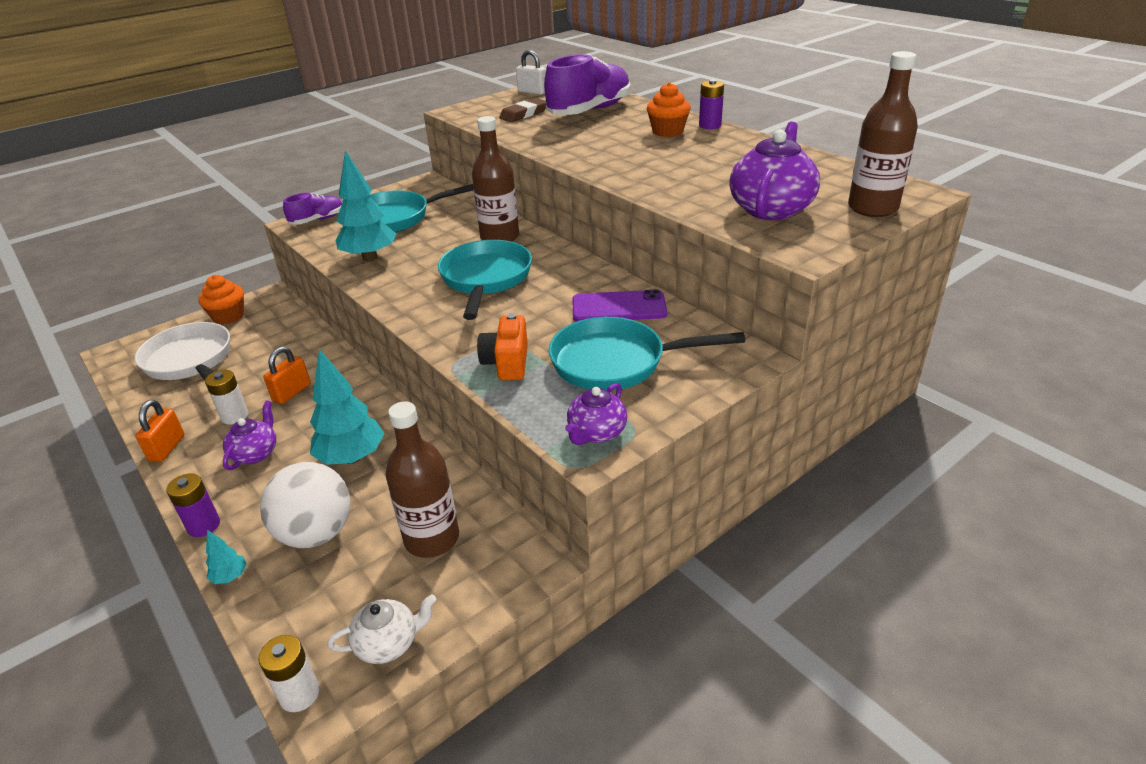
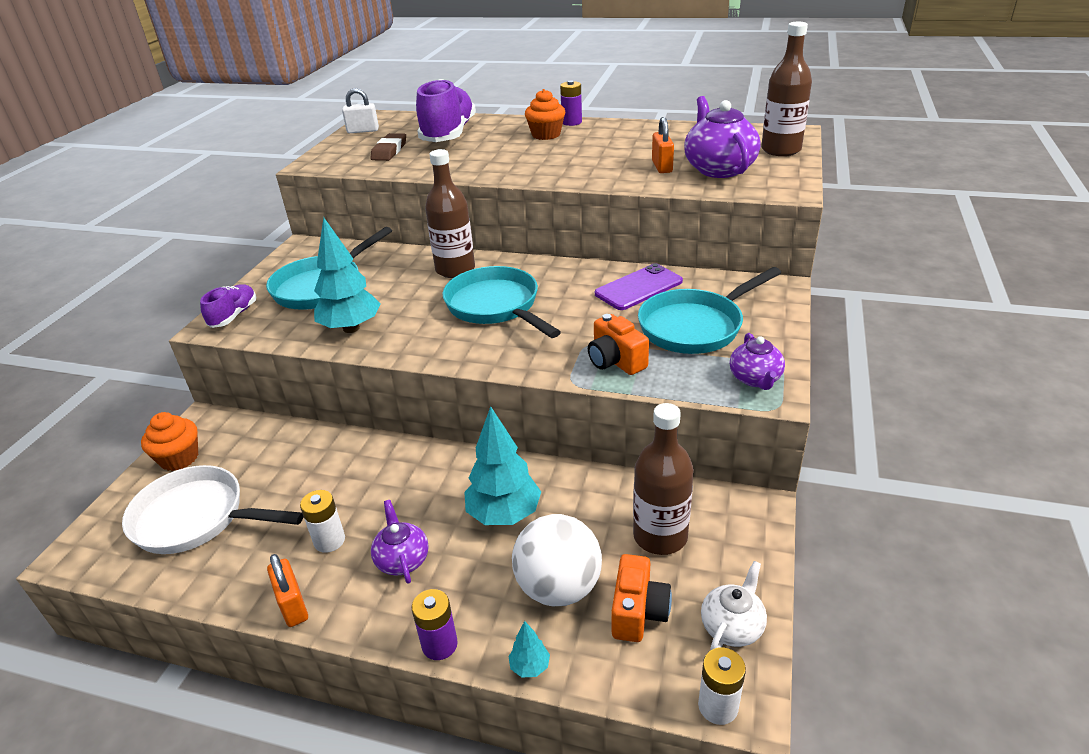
camera: 35 degrees left, 0 degrees up
(291, 392) = (362, 492): orange padlock -> orange padlock (662, 167)
(341, 586) = (638, 612): none -> orange camera

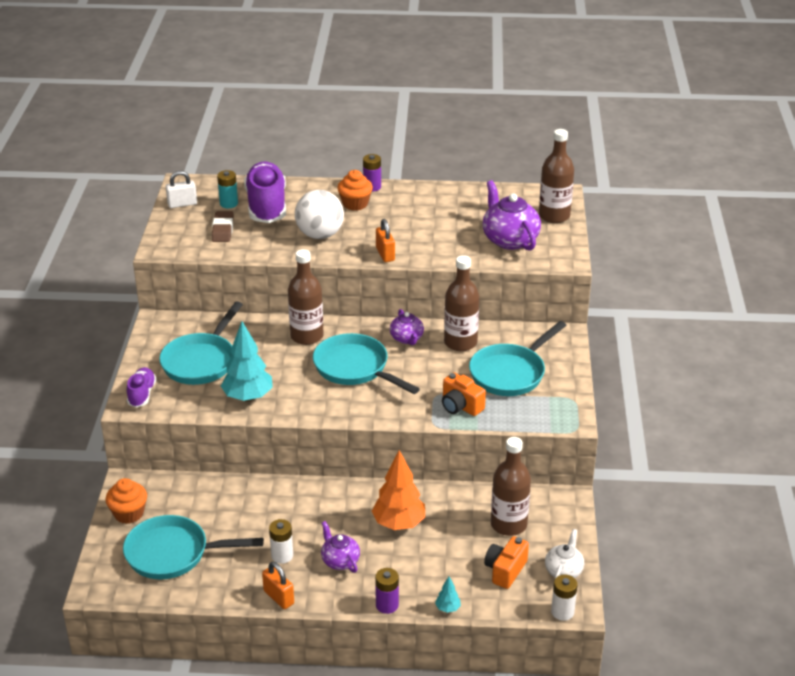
camera: 15 degrees left, 0 degrees up
(196, 518) = (173, 553): white pan -> turquoise pan
(410, 131) = (229, 203): none -> turquoise battery
(504, 514) = (399, 524): turquoise tree -> orange tree
(558, 587) = (451, 563): white ball -> white ball (320, 235)
(638, 287) = (460, 342): purple phone -> brown bottle
(638, 612) = (505, 570): orange camera -> orange camera turned 150 degrees counterclockwise
(662, 167) = (464, 239): orange padlock -> orange padlock (385, 254)
(755, 379) = (559, 411): purple teapot -> purple teapot (407, 339)

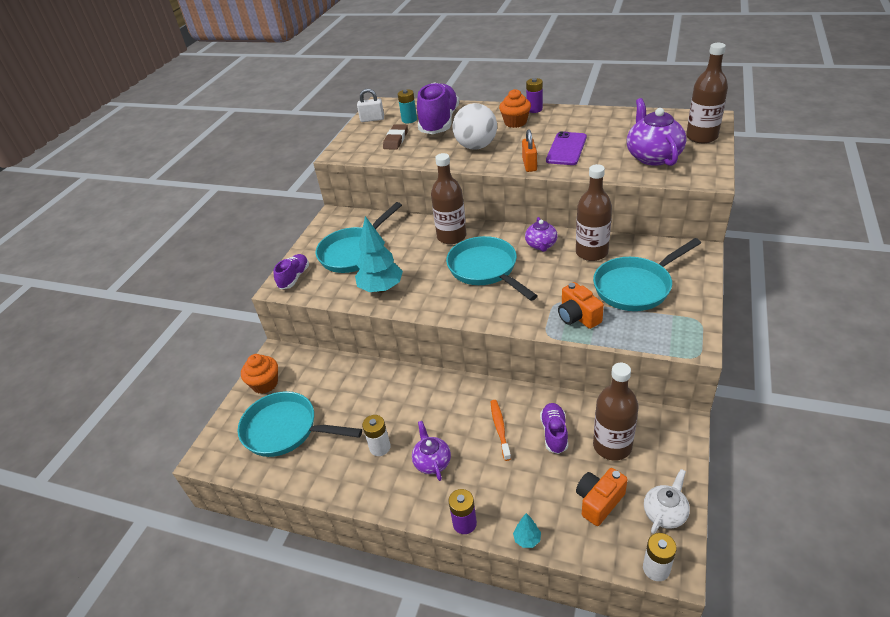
camera: 20 degrees right, 5 degrees up
(279, 597) = (362, 494): orange padlock -> none
(399, 524) = (500, 428): orange tree -> orange toothbrush
(419, 234) = (566, 149): none -> purple phone
(452, 521) = (554, 433): none -> purple shoe

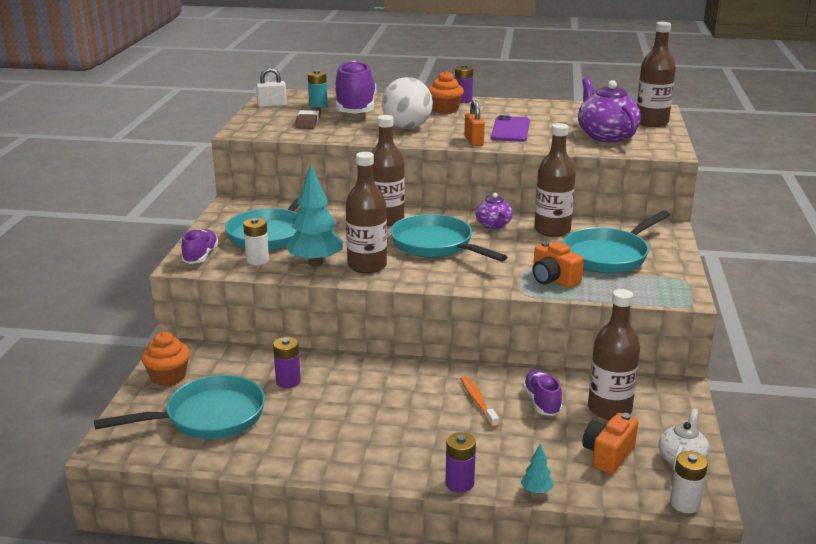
camera: 15 degrees left, 15 degrees down
(285, 430) = (209, 417): turquoise pan -> turquoise pan turned 150 degrees clockwise
(353, 394) = (288, 381): none -> purple battery
(380, 447) = (336, 425): white battery -> white battery (257, 260)
(422, 293) = (367, 266): none -> brown bottle
(432, 462) = (405, 434): purple teapot -> none

